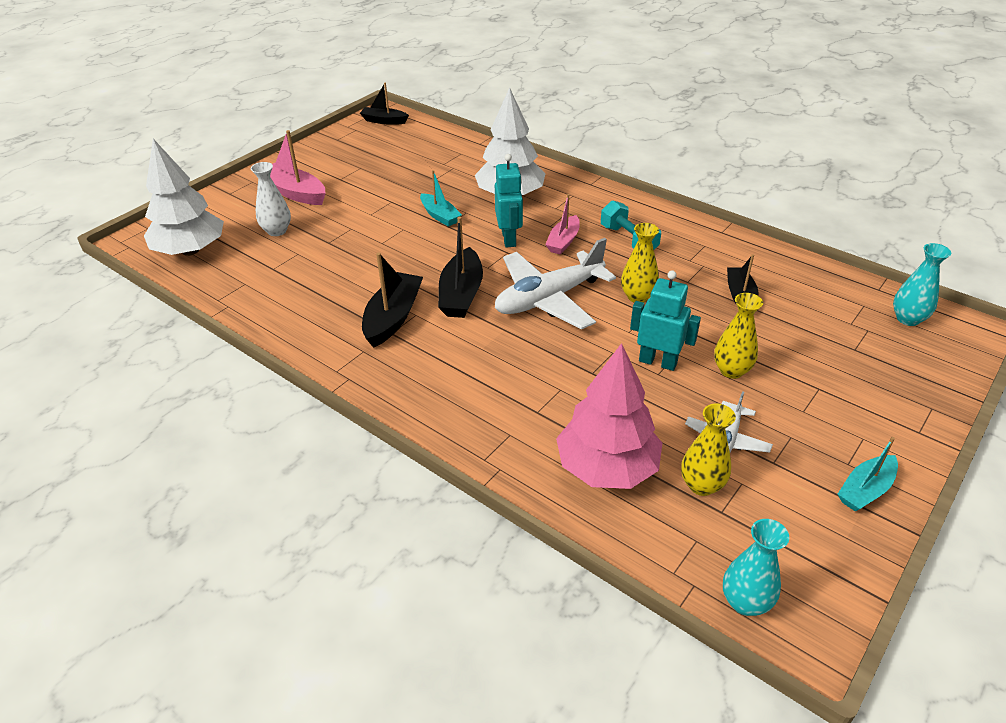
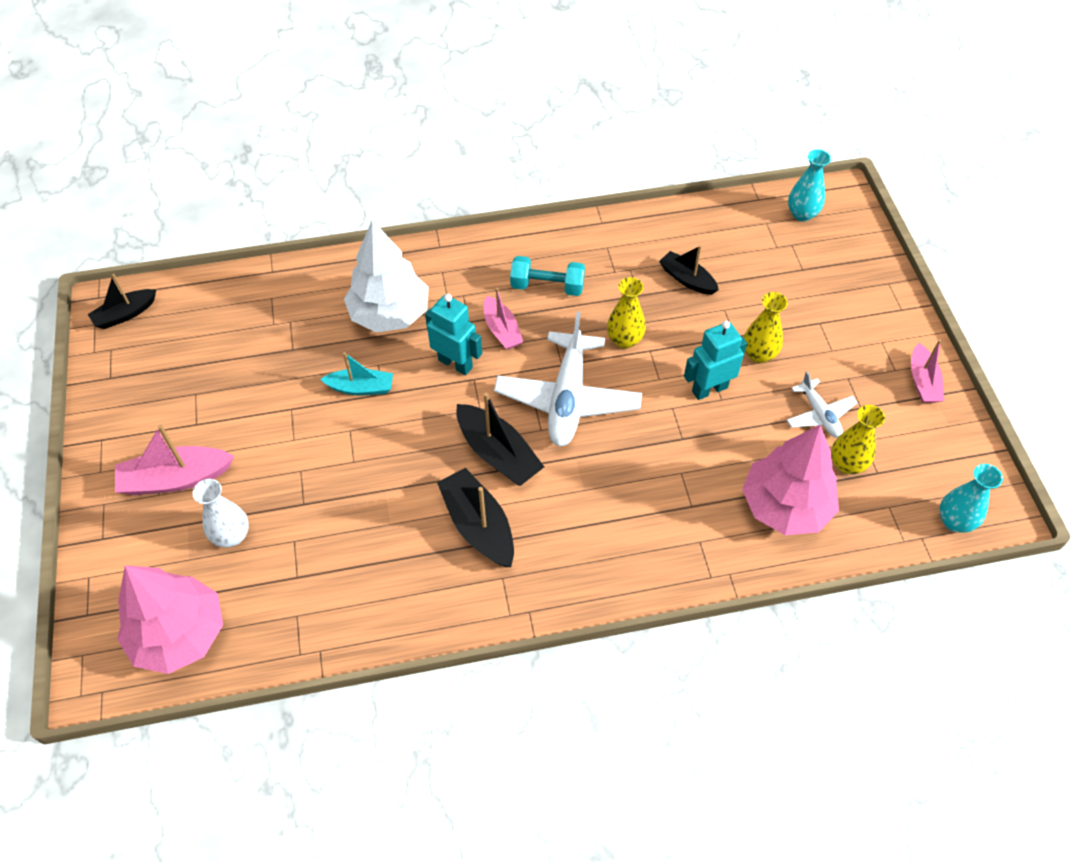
camera: 50 degrees left, 15 degrees up
(190, 251) = (179, 634): white tree -> pink tree
(865, 490) = (922, 381): turquoise boat -> pink boat

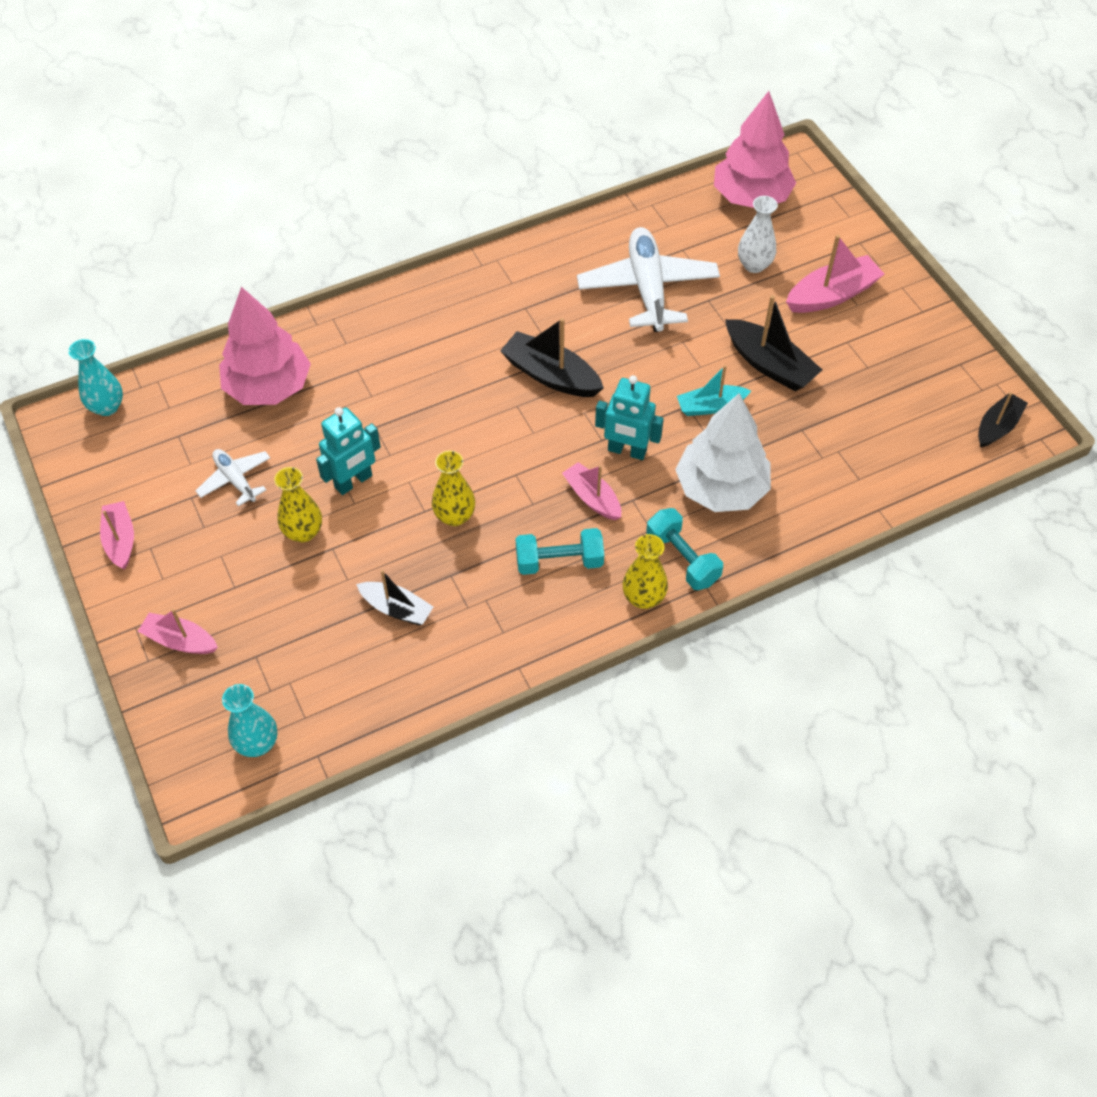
camera: 165 degrees right, 0 degrees up
(448, 268) = (682, 559): none -> turquoise dumbbell
(478, 526) = (546, 315): black boat -> black boat (769, 365)
(567, 398) = (499, 440): white plane -> white plane (647, 288)
(847, 464) = (208, 437): yellow vase -> yellow vase (643, 598)
(863, 291) = (180, 641): none -> pink boat

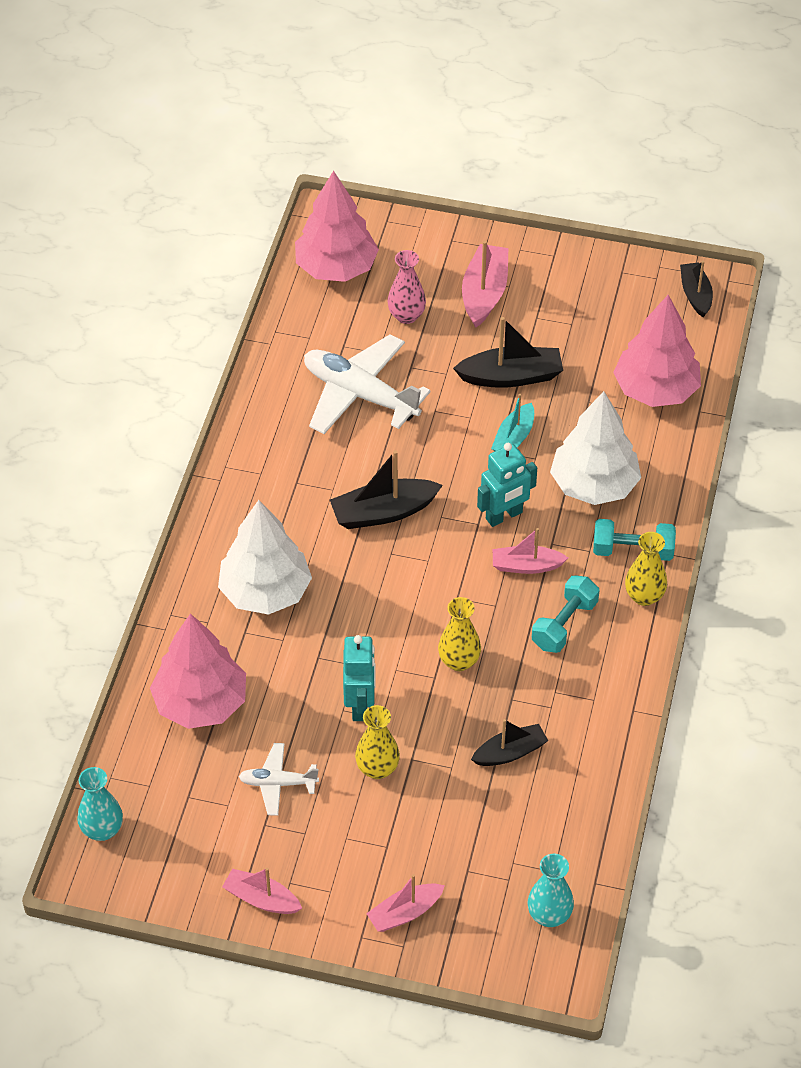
camera: 50 degrees left, 5 degrees down
(405, 357) = (265, 592): none -> white tree
(754, 265) = (406, 316): white vase -> pink vase
(865, 465) = (656, 390): none -> pink tree

